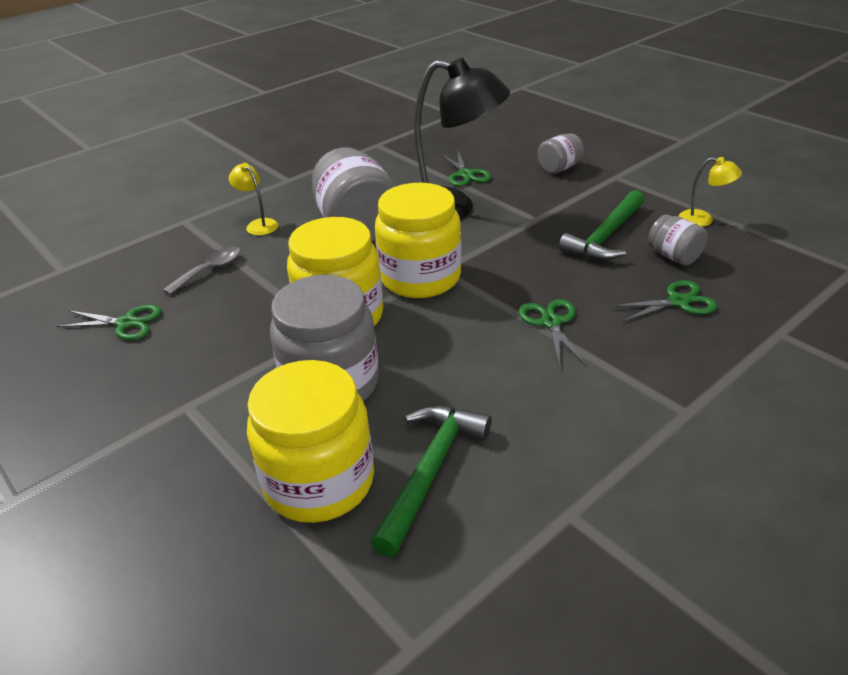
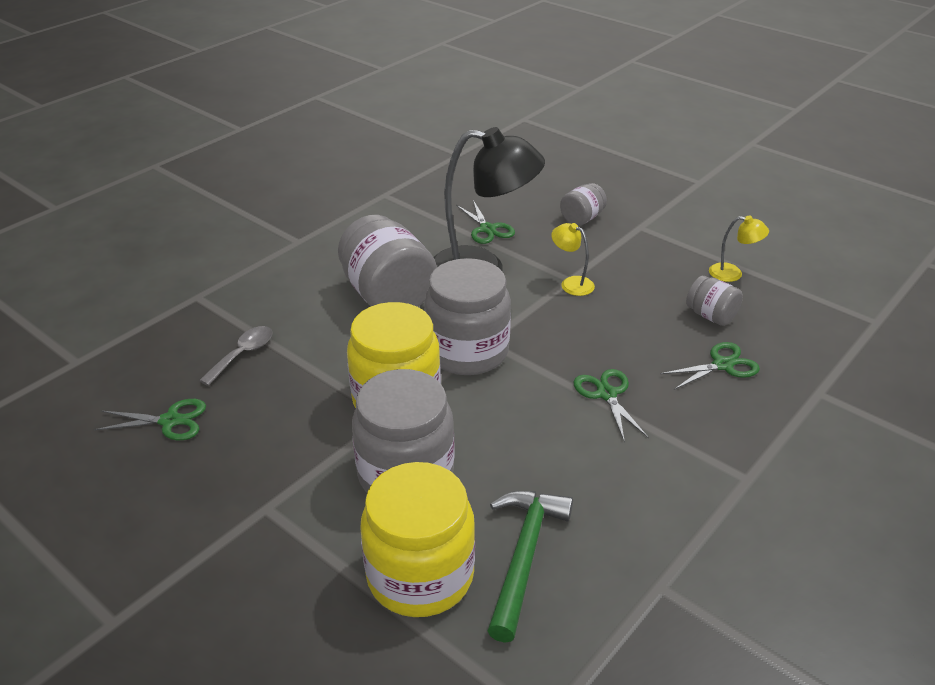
camera: 10 degrees left, 0 degrees up
(258, 224) = (280, 297): yellow lamp -> yellow lamp (571, 283)
(420, 277) = (467, 352): yellow jar -> grey jar
(605, 236) = (642, 296): green hammer -> none

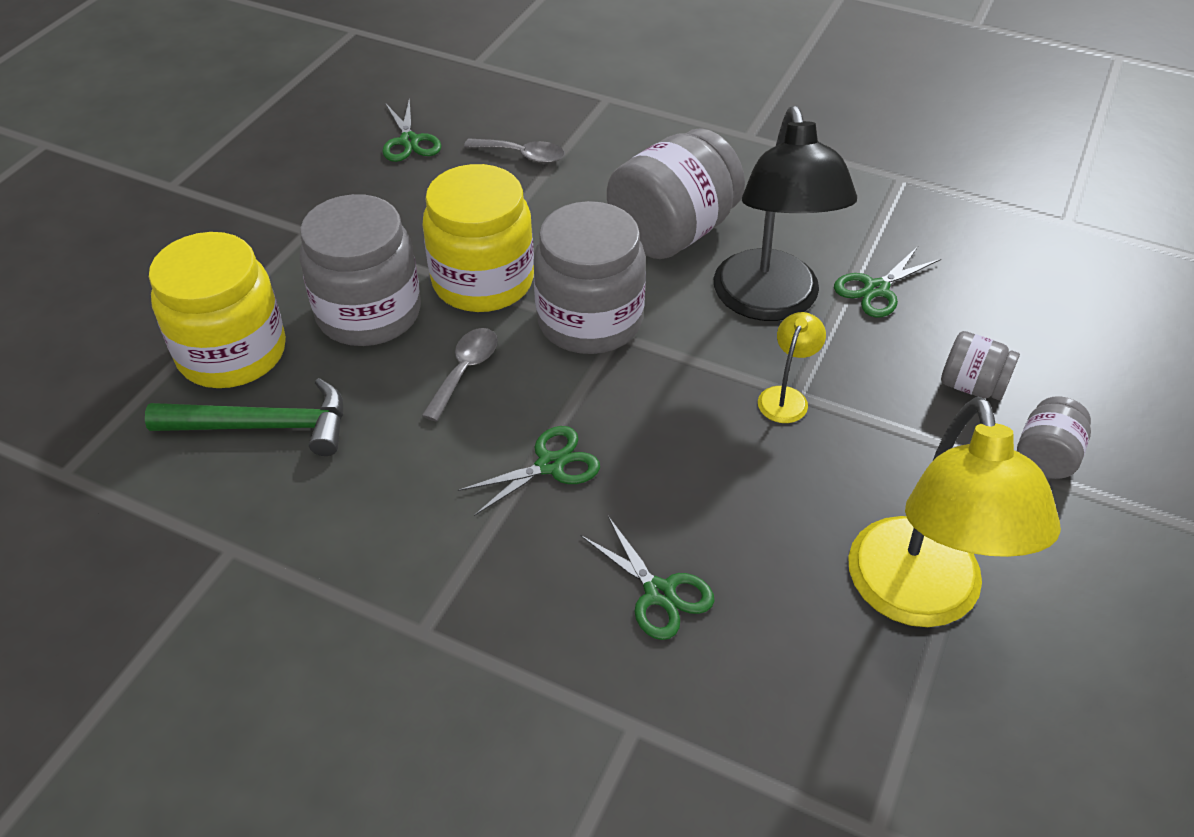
camera: 75 degrees right, 10 degrees up
(498, 424) = (465, 371): none -> grey spoon
(711, 316) = (780, 572): grey jar -> grey jar (1045, 456)
(732, 274) = (920, 597): yellow lamp -> yellow lamp, size x2.31

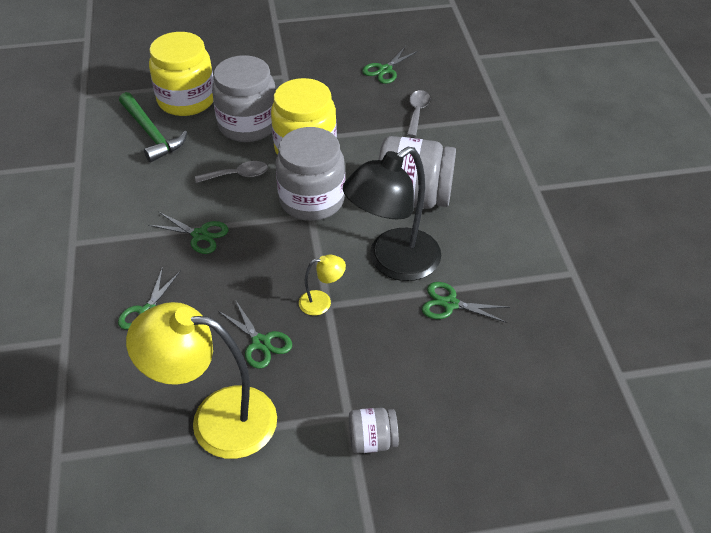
camera: 55 degrees right, 0 degrees up
(522, 155) = (417, 112): grey spoon -> grey spoon turned 150 degrees counterclockwise
(814, 490) = (261, 343): none -> green scissors
(920, 597) = (216, 419): yellow lamp -> yellow lamp turned 45 degrees clockwise
(972, 386) = (404, 382): grey jar -> none

